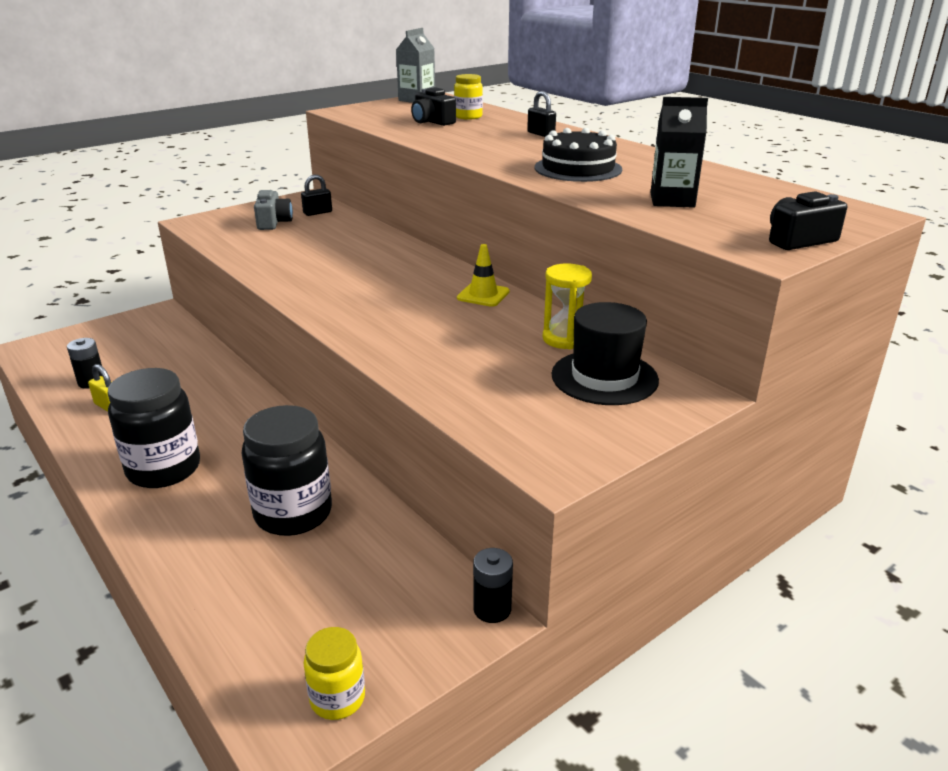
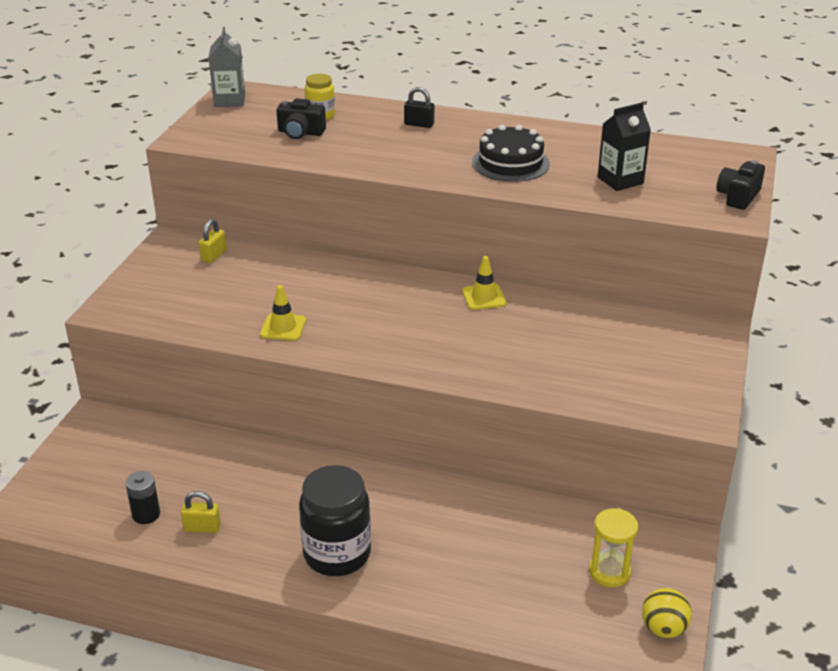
camera: 35 degrees left, 5 degrees up
(273, 222) = (190, 283): grey camera -> none
(286, 265) = (283, 327): none -> yellow traffic cone
(293, 513) = (482, 536): black jar -> none
(317, 213) = (214, 256): black padlock -> yellow padlock
(337, 698) = (663, 629): yellow jar -> yellow ball
(492, 609) = (681, 532): black battery -> none
(564, 339) = (589, 316): yellow hourglass -> yellow hourglass (609, 572)
(604, 377) = (651, 338): black hat -> none

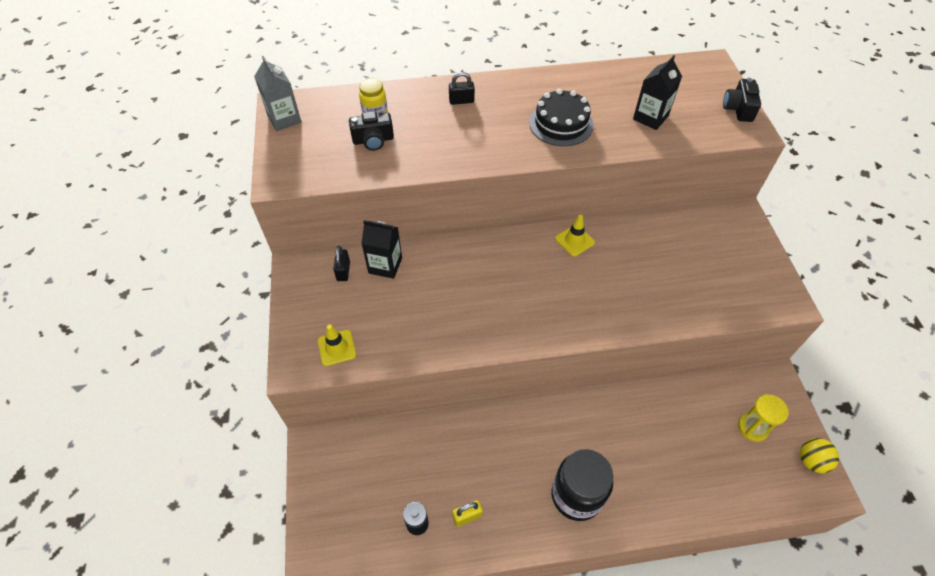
camera: 25 degrees left, 20 degrees up
(214, 256) = (343, 271): yellow padlock -> black padlock
(259, 262) = (385, 265): none -> black carton
(283, 327) = (451, 329): yellow traffic cone -> yellow traffic cone (337, 348)

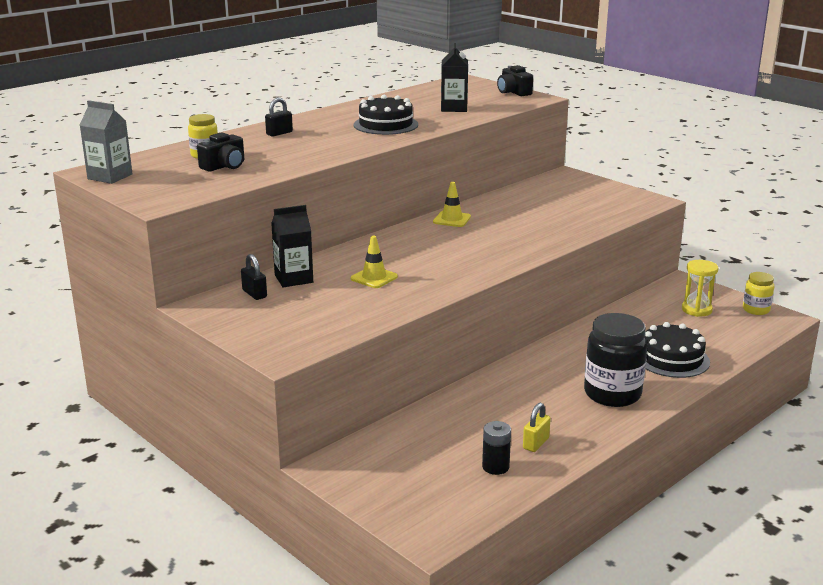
camera: 35 degrees left, 30 degrees down
(337, 348) = (310, 333): yellow traffic cone -> yellow traffic cone (374, 278)
(667, 481) = (671, 359): none -> black cake
(811, 461) = (756, 310): yellow ball -> yellow jar

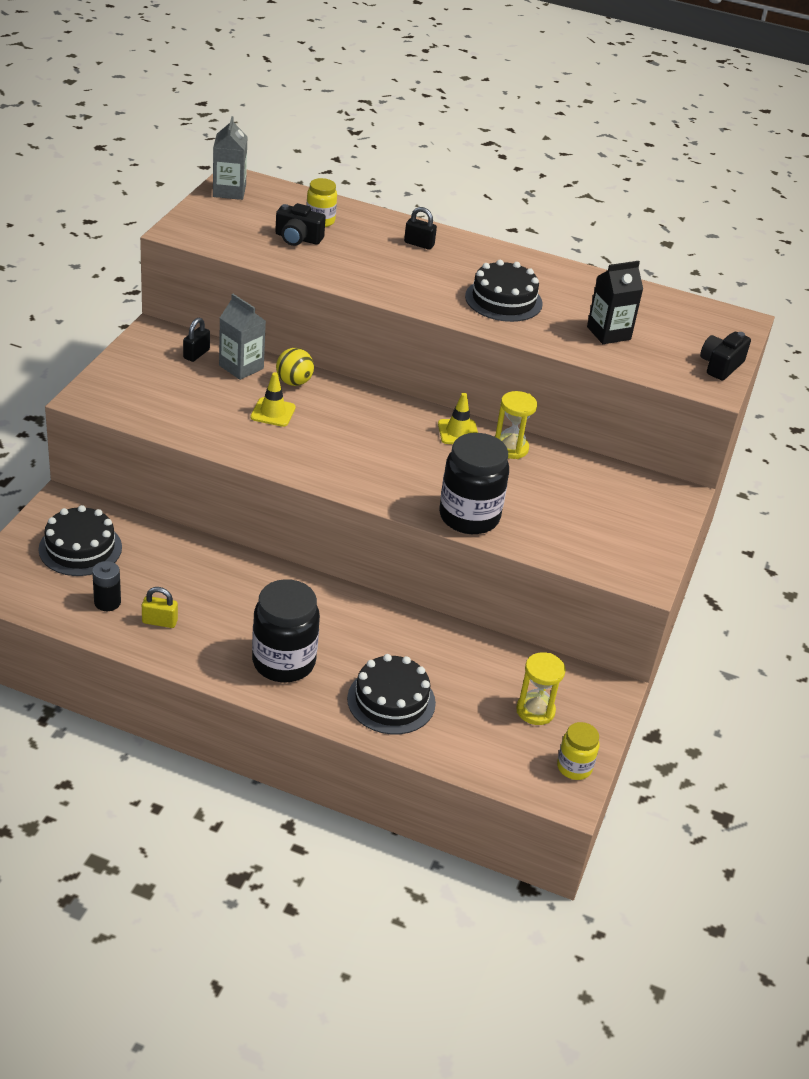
camera: 60 degrees right, 15 degrees up
(293, 279) = (241, 367): black carton -> grey carton
(336, 262) = (294, 382): none -> yellow ball
(405, 468) = (80, 548): none -> black cake
(483, 208) = (510, 448): none -> yellow hourglass
(559, 235) = (469, 517): none -> black jar

